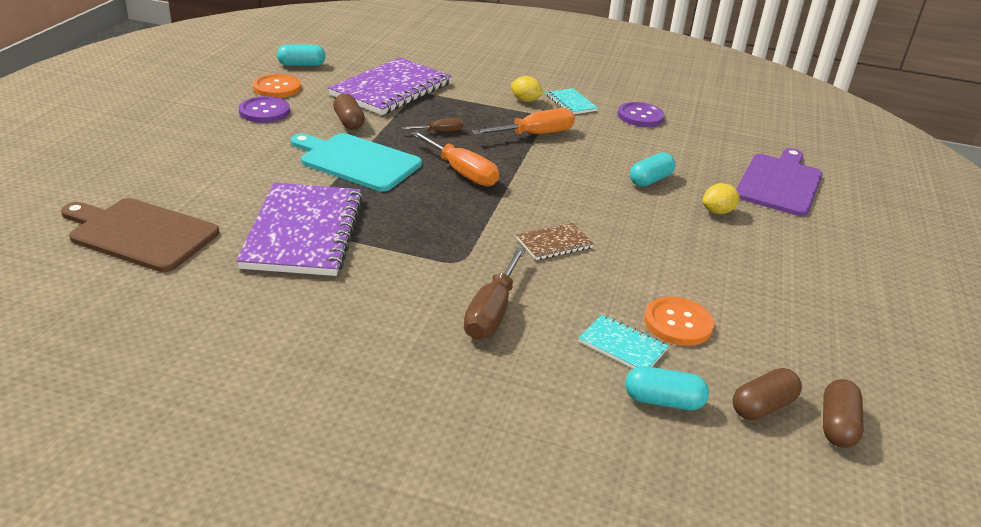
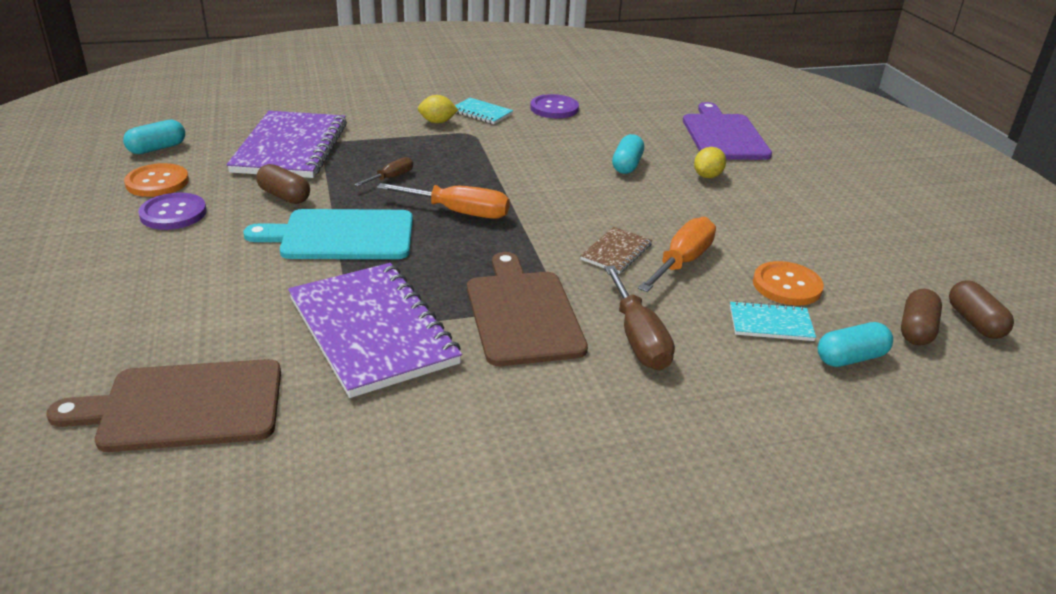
camera: 30 degrees left, 0 degrees up
(423, 260) = (522, 313): none -> brown cutting board
(535, 134) = (483, 153): orange screwdriver -> orange screwdriver (682, 262)

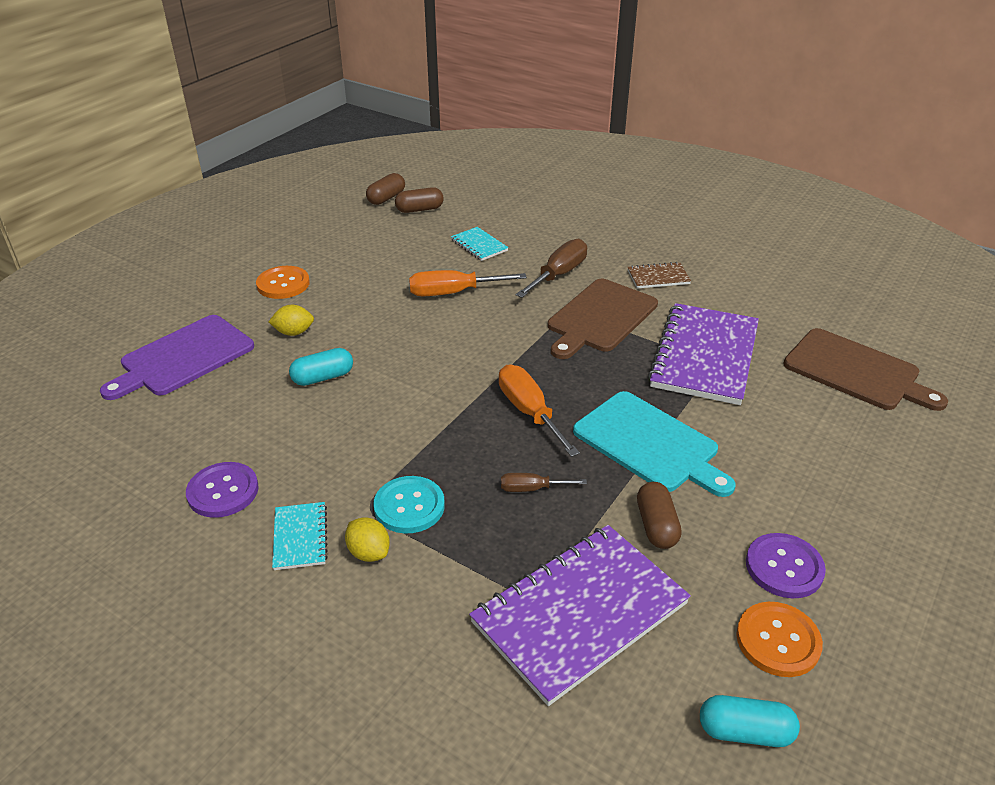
camera: 130 degrees left, 5 degrees up
(450, 142) = (409, 506): none -> turquoise button
(616, 252) = (478, 319): brown notebook -> brown notebook (658, 277)
(787, 285) = (428, 253): orange button -> orange button (283, 284)
(850, 358) = (477, 218): turquoise capsule -> none

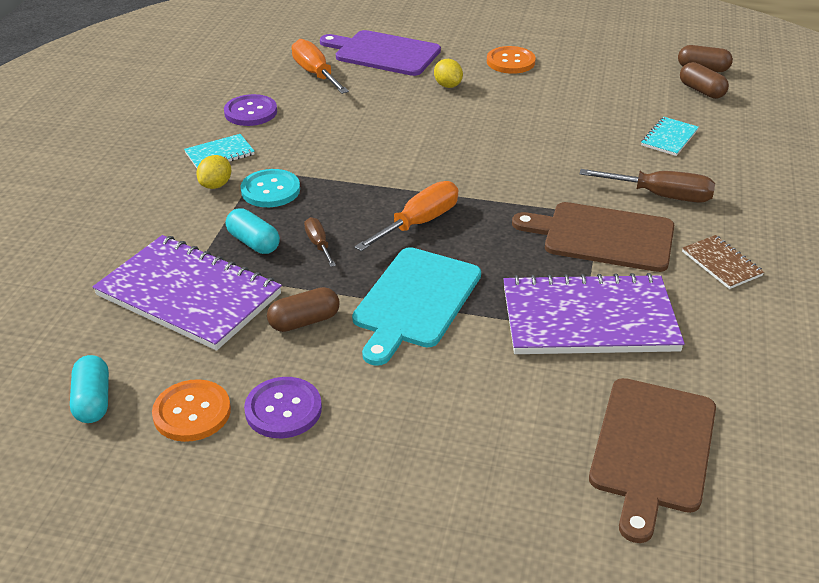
camera: 70 degrees right, 0 degrees up
(323, 377) = (399, 114): turquoise capsule -> turquoise capsule (253, 243)
(453, 293) = (571, 143): orange screwdriver -> orange screwdriver (315, 74)

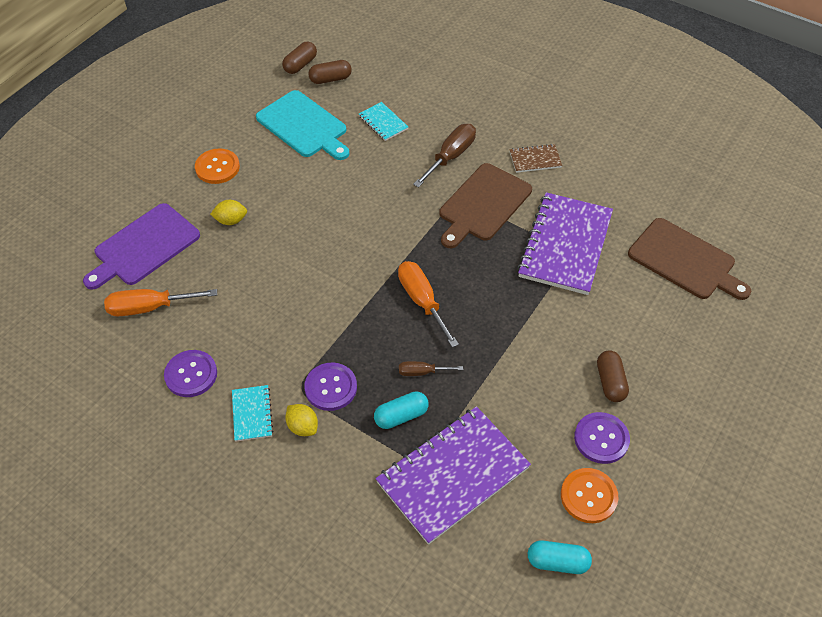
camera: 70 degrees left, 15 degrees up
(270, 190) = (331, 387): turquoise button -> purple button
(304, 321) = (512, 404): brown capsule -> brown capsule (610, 382)
(415, 301) = (513, 331): turquoise cutting board -> turquoise cutting board (304, 126)

